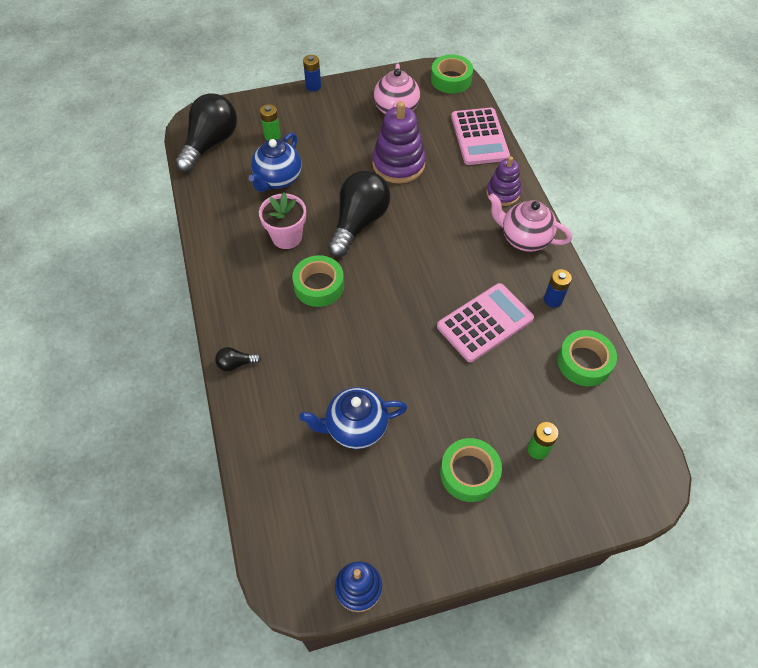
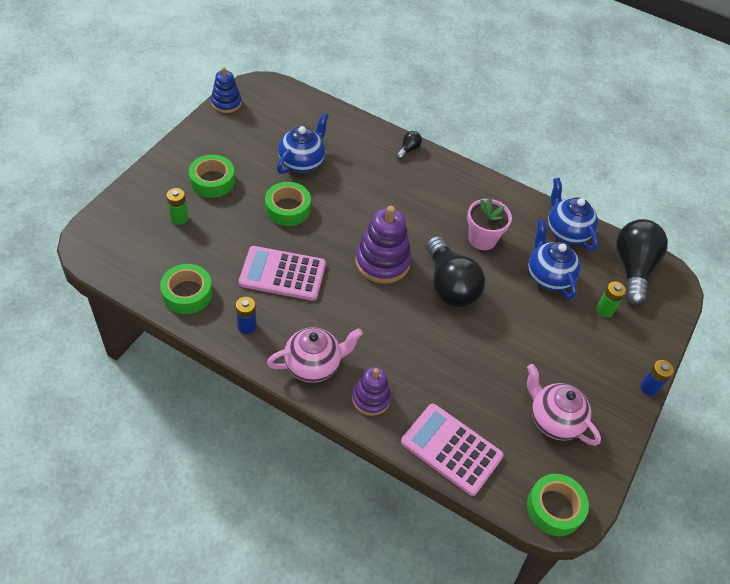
camera: 130 degrees right, 5 degrees down
(210, 144) = (632, 268): black light bulb -> black light bulb turned 150 degrees counterclockwise
(215, 197) = (566, 232): none -> blue teapot
(319, 286) = (419, 222): green tape -> green tape (287, 209)
(398, 164) = (483, 360): purple stacking toy -> purple stacking toy (382, 262)
(485, 323) = (282, 274): pink calculator -> pink calculator turned 90 degrees clockwise

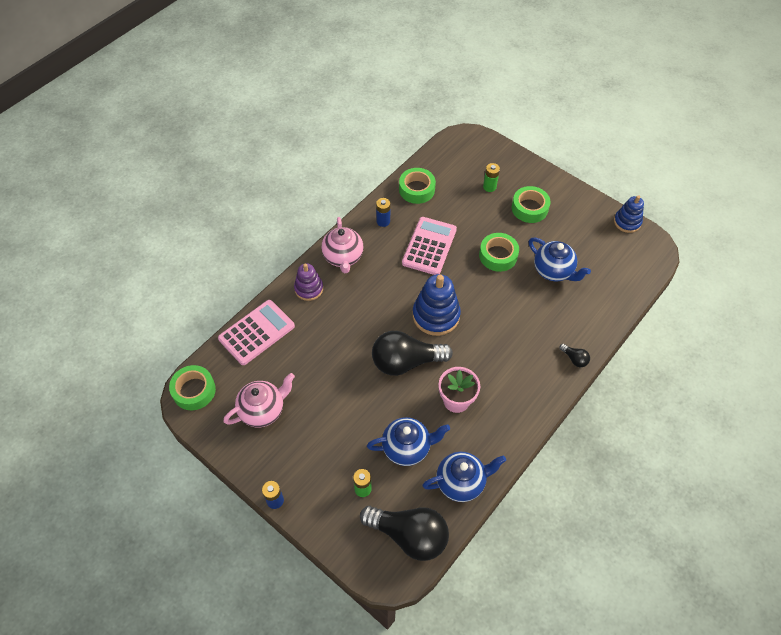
camera: 105 degrees right, 5 degrees up
(382, 262) = (436, 315): purple stacking toy -> blue stacking toy

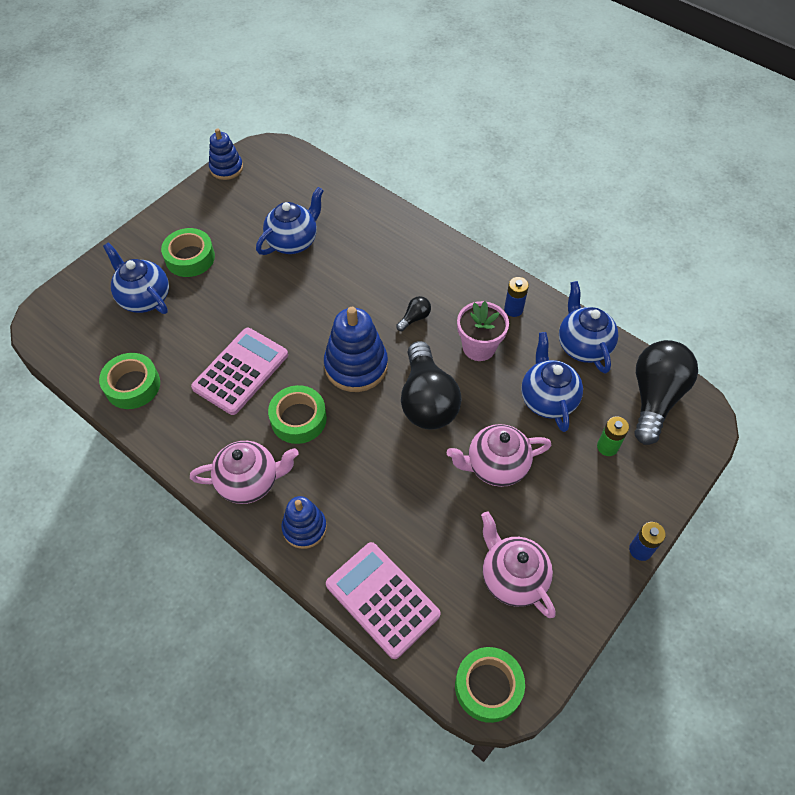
camera: 90 degrees left, 0 degrees up
(309, 289) = (304, 528): purple stacking toy -> blue stacking toy
(349, 405) = (496, 466): none -> pink teapot
(383, 221) = (187, 429): blue battery -> blue battery (513, 309)
(429, 246) = (241, 371): pink calculator -> pink calculator turned 105 degrees clockwise
(489, 187) = (144, 298): green battery -> blue teapot
(498, 255) = (264, 295): green tape -> green tape (298, 419)
(574, 359) = (417, 233): black light bulb -> black light bulb (414, 318)

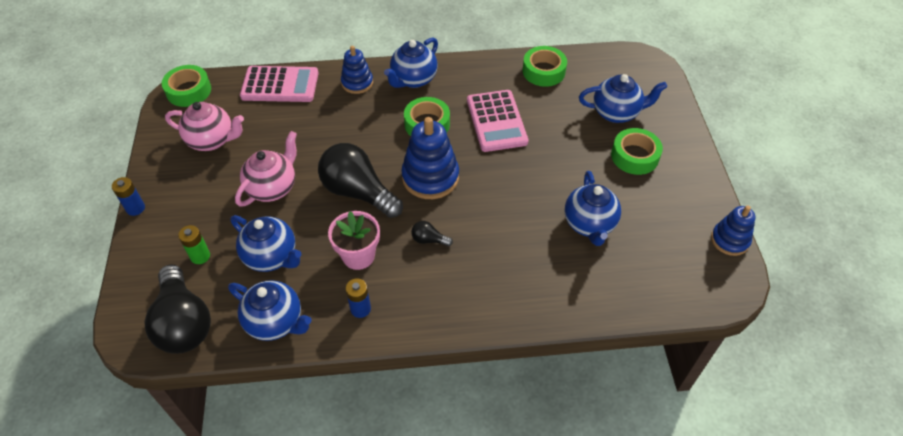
camera: 135 degrees right, 5 degrees down
(249, 482) = (413, 79): pink teapot -> blue teapot
(414, 318) = (429, 240): black light bulb -> black light bulb turned 105 degrees clockwise

